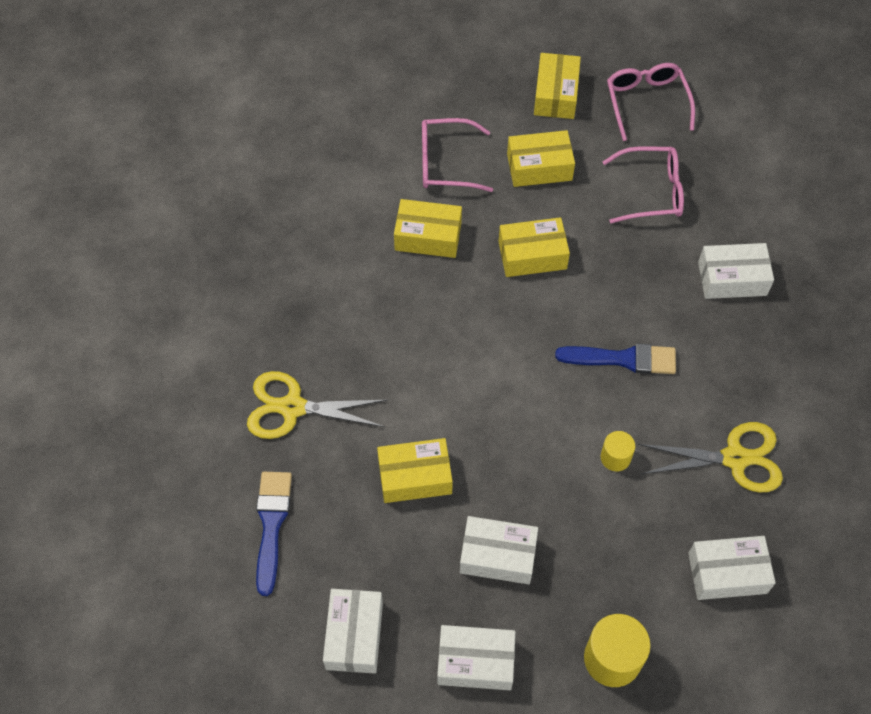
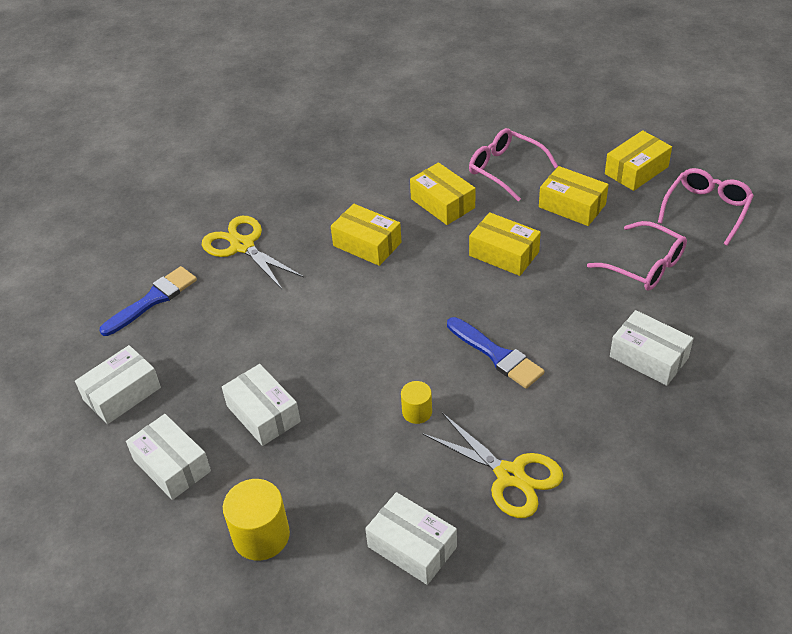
camera: 45 degrees right, 15 degrees down
(415, 476) = (268, 331): yellow box -> yellow box (367, 244)

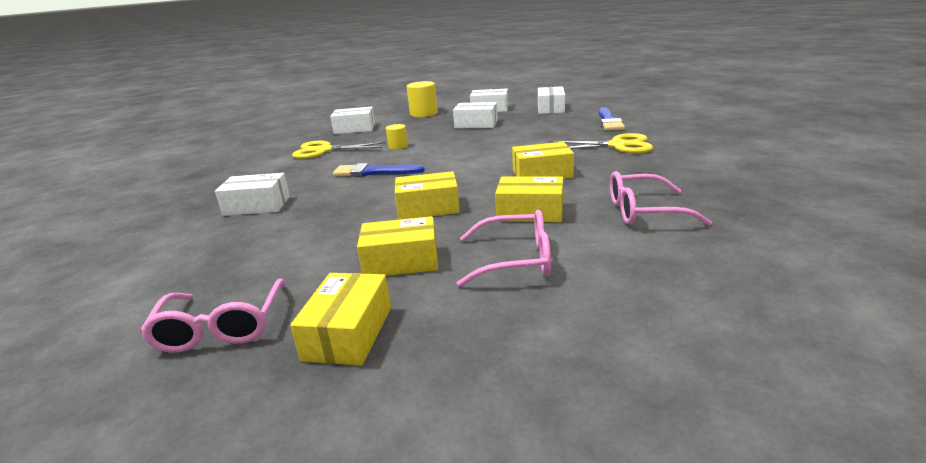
camera: 140 degrees right, 20 degrees down
(644, 265) = (285, 249): pink glasses -> pink glasses (644, 211)

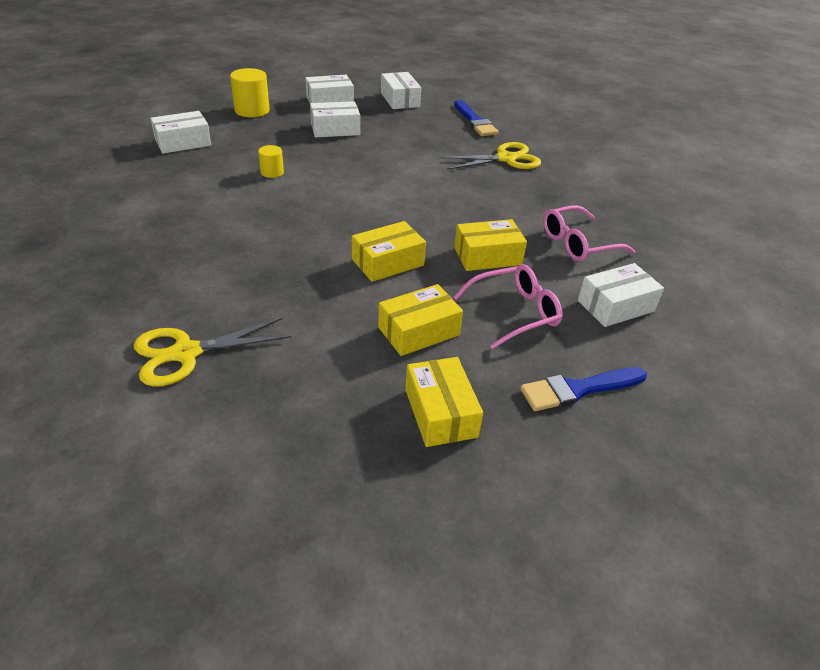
camera: 30 degrees left, 15 degrees up
(221, 327) = (319, 435): pink glasses -> none
(257, 206) = (187, 283): white box -> white box (615, 306)
(324, 150) = (179, 185): yellow scissors -> yellow scissors (186, 353)
(373, 172) = (281, 217): blue brush -> blue brush (578, 389)
(542, 174) = (463, 204): yellow box -> none

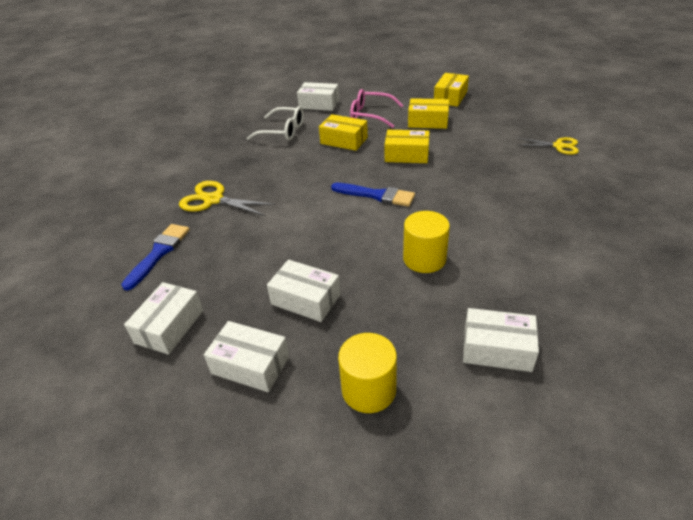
camera: 135 degrees left, 0 degrees up
(186, 353) = (558, 146): yellow scissors -> yellow scissors, size x0.66
(272, 172) = (424, 259): yellow cylinder -> yellow cylinder, size x1.74
(578, 243) = (282, 131): pink glasses -> white glasses
(578, 389) = (385, 88): blue brush -> blue brush (376, 195)

